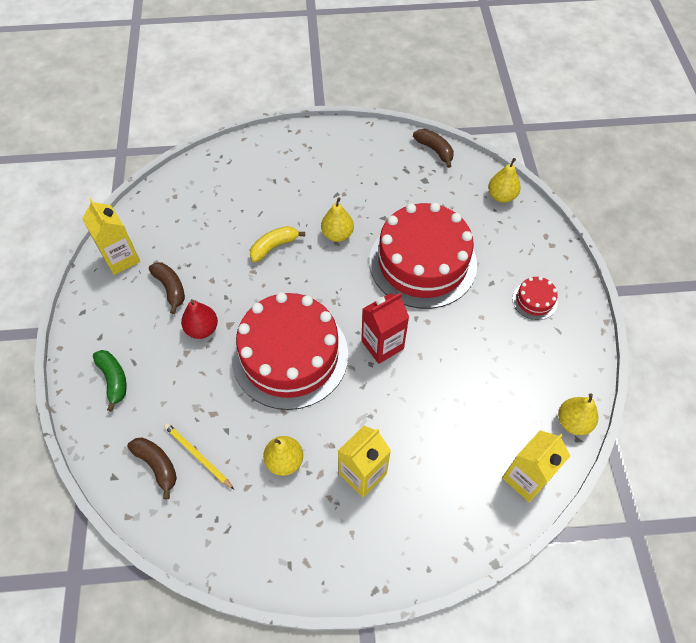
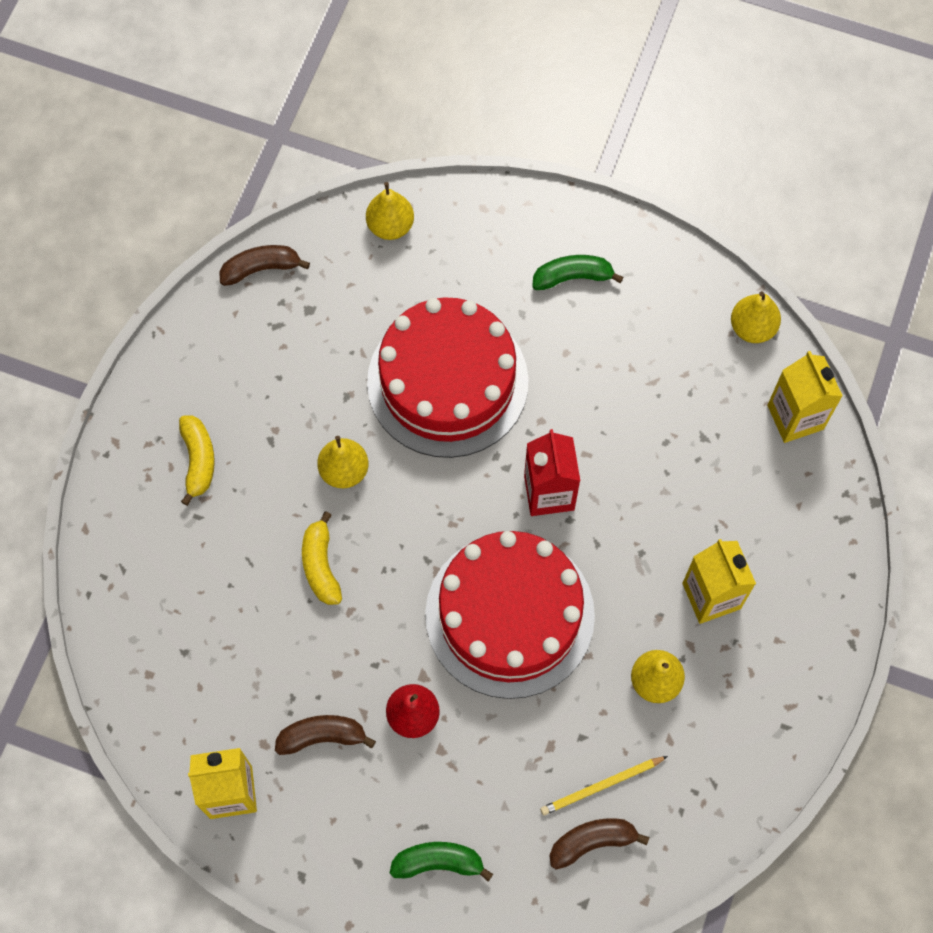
camera: 65 degrees left, 10 degrees up
(307, 168) = (198, 460): none -> yellow banana
(534, 300) = (573, 277): red cake -> green banana

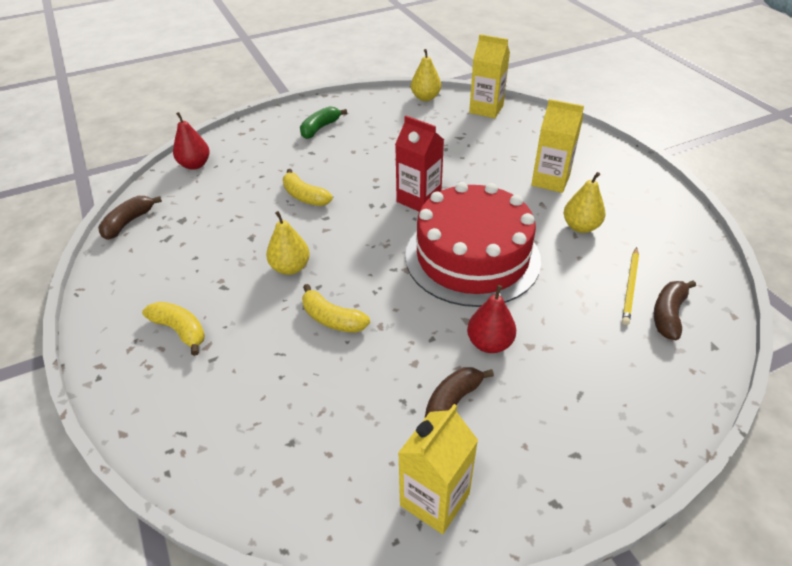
camera: 45 degrees left, 25 degrees down
(390, 226) = (195, 165): yellow pear -> red pear
(438, 862) = (617, 404): green banana -> none
(447, 382) = (305, 196): red cake -> yellow banana

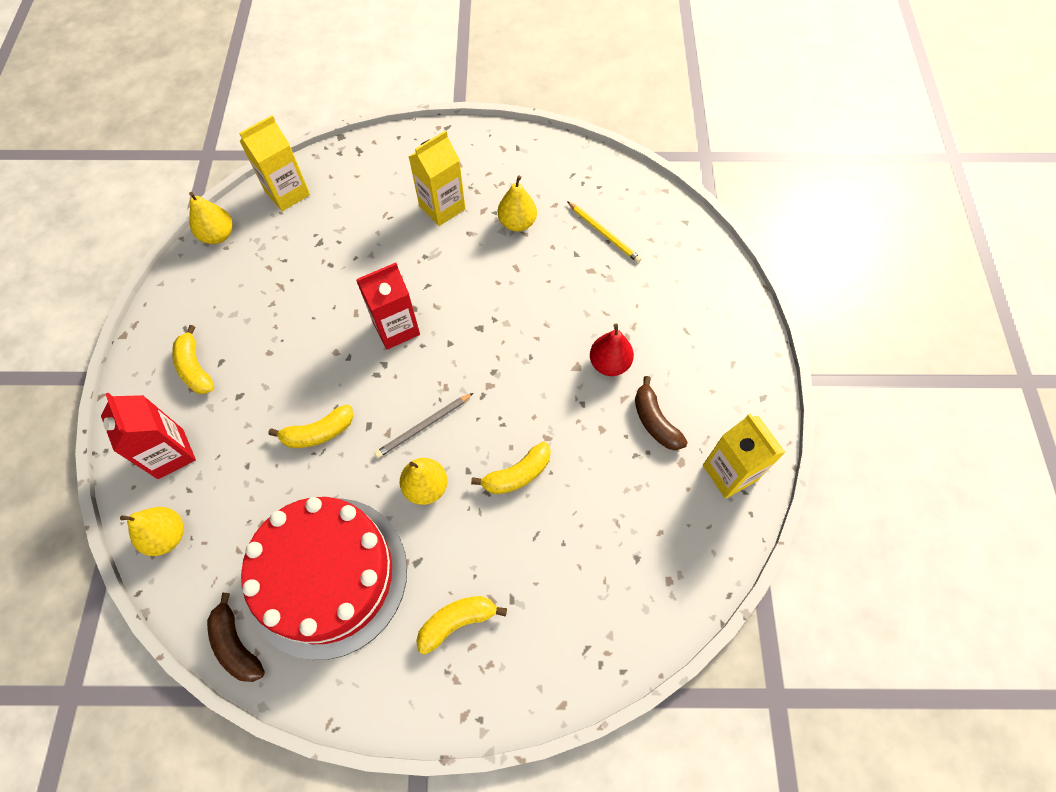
camera: 65 degrees left, 20 degrees up
(195, 165) = (167, 536): red pear -> yellow pear
(253, 143) = (170, 453): none -> red carton
(320, 128) = (195, 368): green banana -> yellow banana
(343, 246) = (423, 426): none -> grey pencil
(472, 257) = (505, 324): red cake -> red cake (327, 575)
(668, 314) = (643, 228): brown banana -> none

